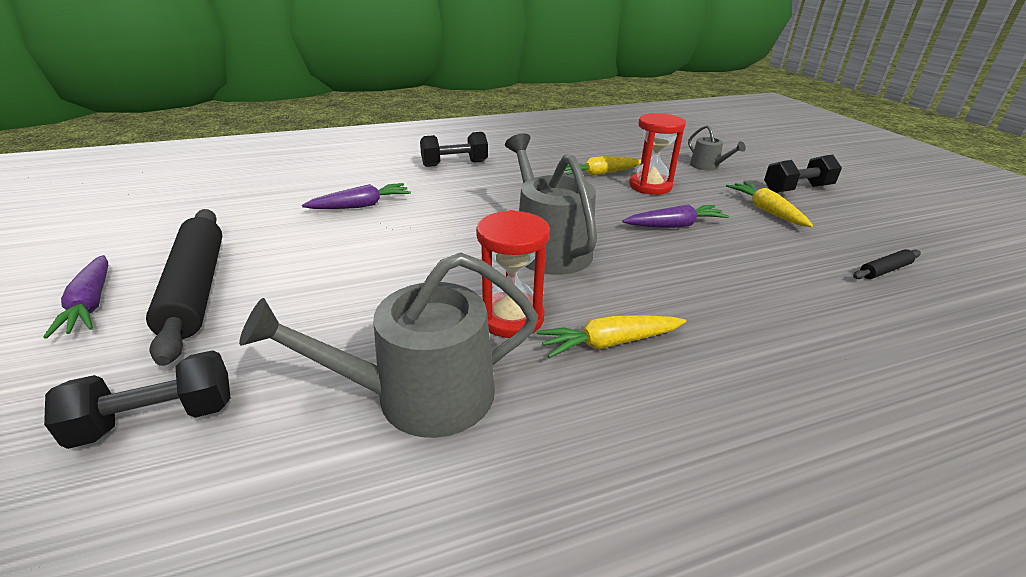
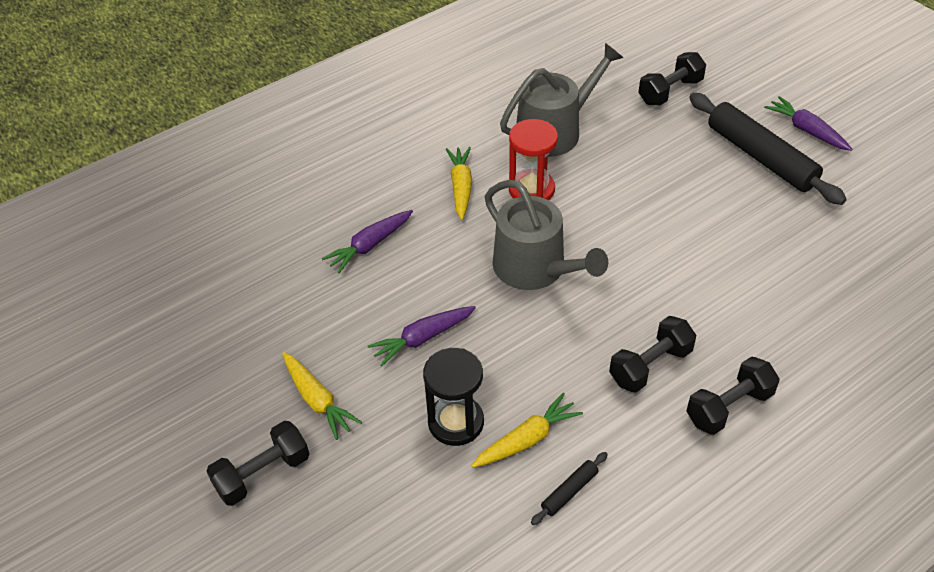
camera: 165 degrees right, 15 degrees up
(361, 205) = (751, 281): purple carrot -> purple carrot (370, 245)
(490, 184) = (650, 366): none -> black dumbbell
(609, 343) = (461, 187): yellow carrot -> yellow carrot turned 60 degrees counterclockwise
(650, 186) = (456, 422): red hourglass -> black hourglass
(707, 166) = (377, 516): grey watering can -> none
(884, 270) = (234, 319): black rolling pin -> black rolling pin (569, 492)

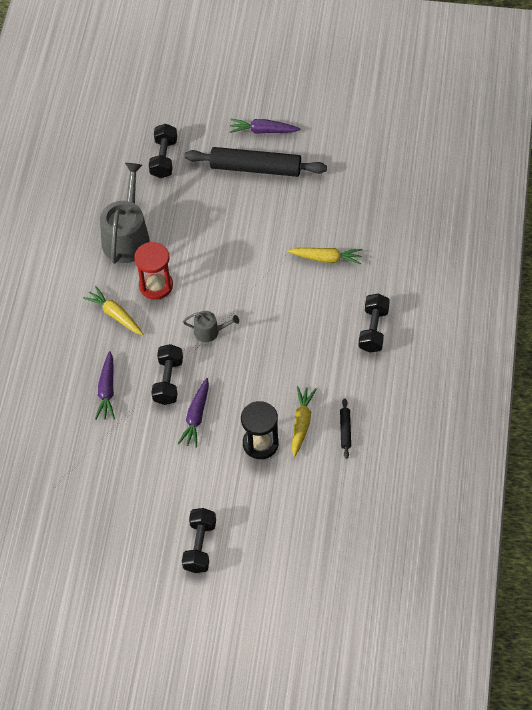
camera: 45 degrees left, 10 degrees up
(317, 400) = (182, 491): yellow carrot -> yellow carrot (326, 258)
(535, 269) = (210, 331): grey watering can -> grey watering can, size x0.50
(650, 366) = (319, 338): black dumbbell -> black dumbbell (168, 381)

